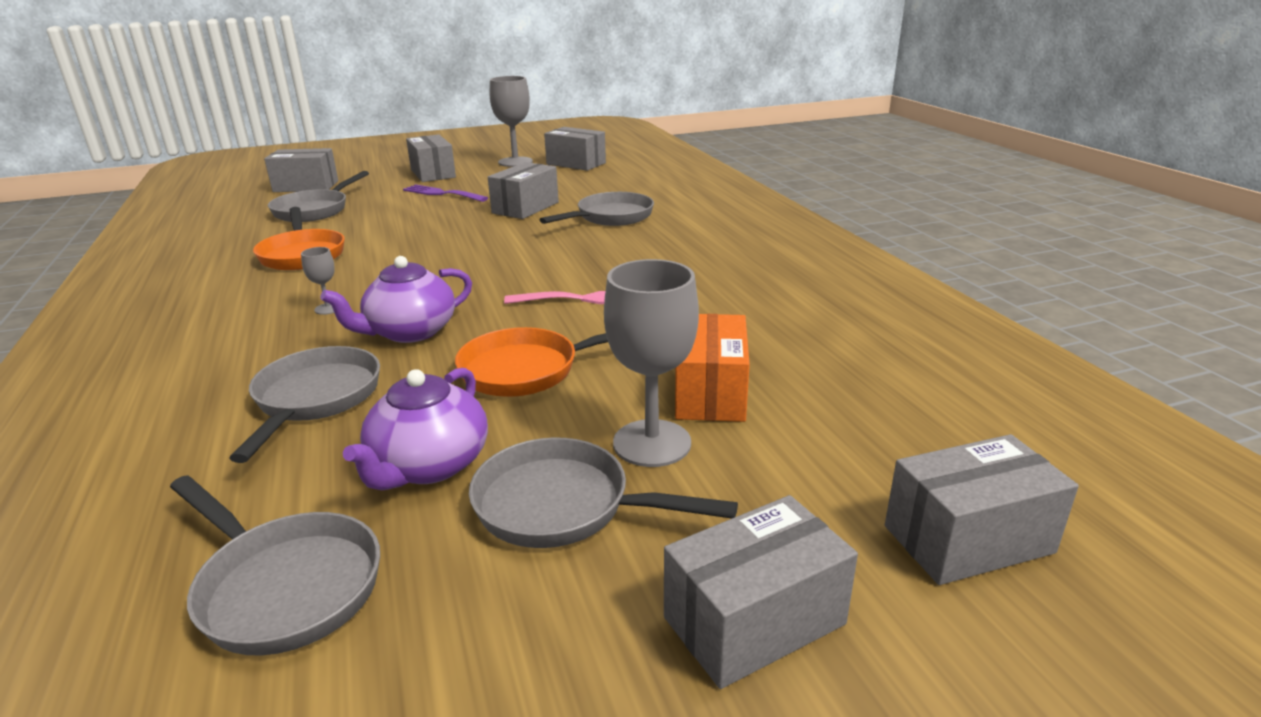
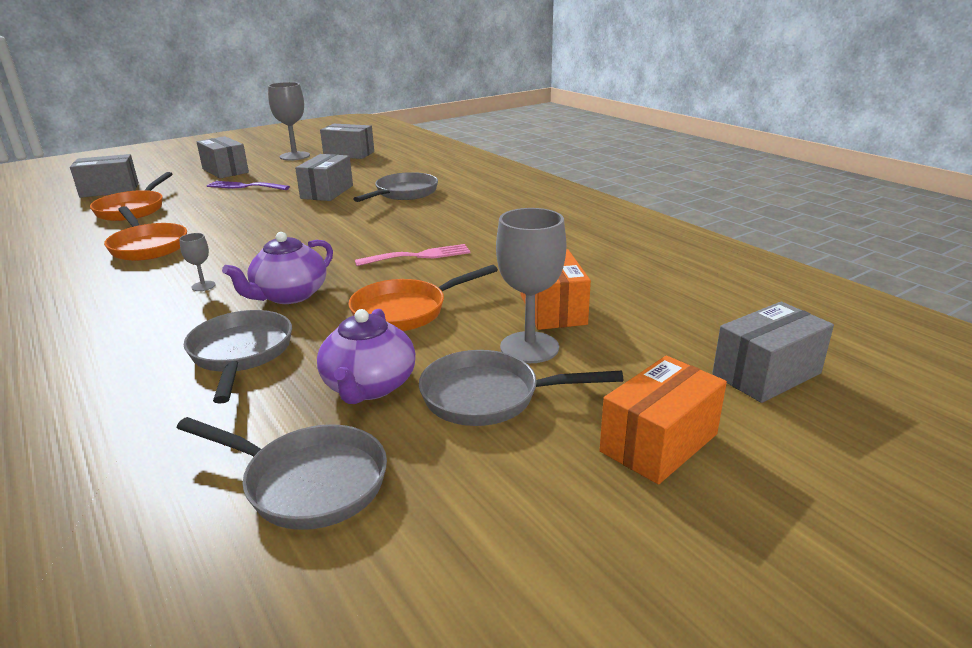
camera: 15 degrees left, 0 degrees up
(315, 210) = (133, 209): grey pan -> orange pan
(754, 621) = (659, 443): grey box -> orange box

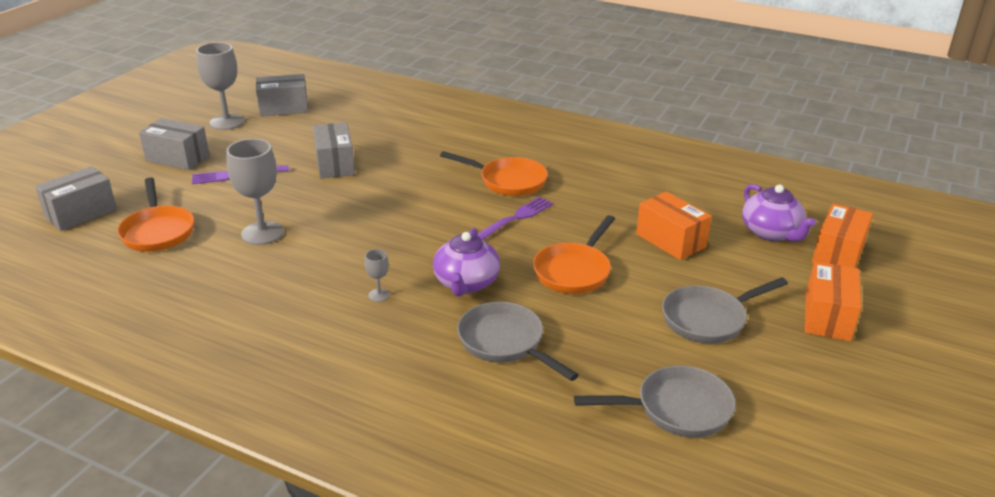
camera: 30 degrees left, 5 degrees up
(147, 246) = (253, 270): orange pan -> orange pan (508, 181)
(369, 386) = (628, 337): purple teapot -> purple teapot (771, 233)
(403, 193) = (412, 150): grey pan -> none
(418, 256) = (517, 217): pink fork -> purple fork
(529, 347) = (691, 276): grey goblet -> grey goblet (262, 233)
(766, 374) = (838, 253): grey box -> orange box

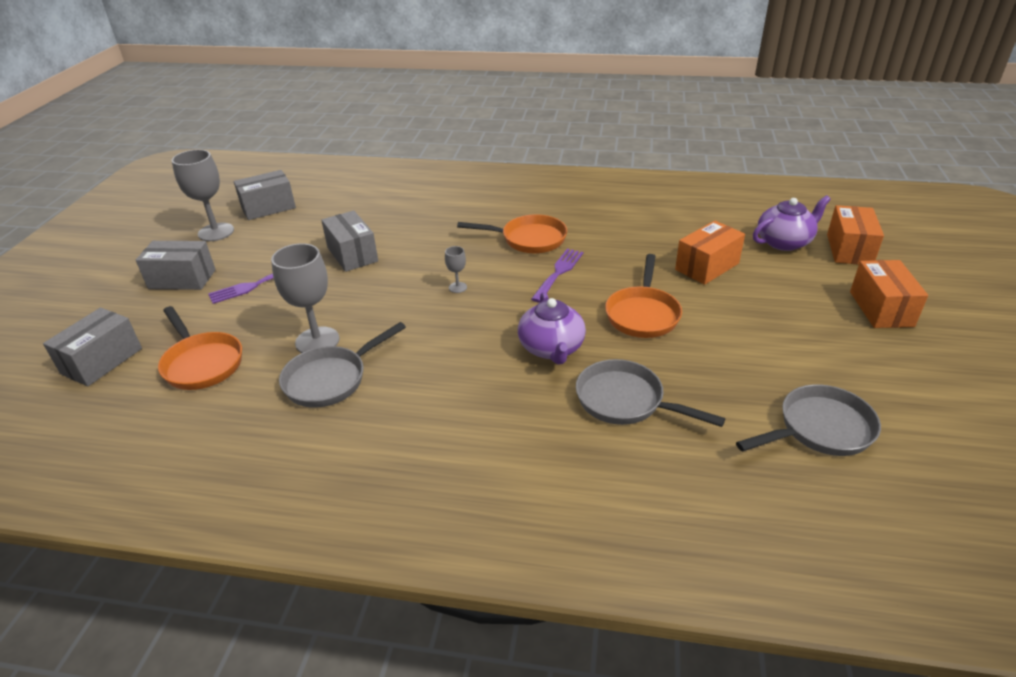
camera: 15 degrees left, 5 degrees up
(379, 295) = (474, 380): grey goblet -> grey goblet (457, 287)
(670, 240) = (707, 266): orange box -> orange box turned 75 degrees counterclockwise
(708, 319) = (787, 334): grey pan -> grey pan (331, 379)
(771, 233) = (784, 242): purple teapot -> purple teapot turned 75 degrees counterclockwise

